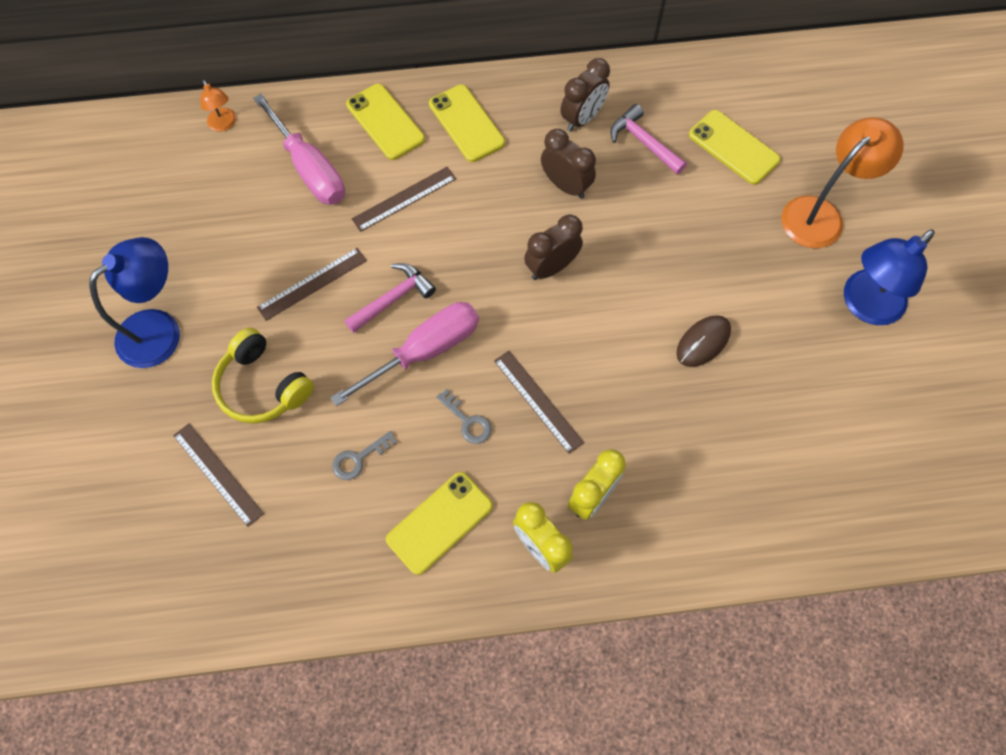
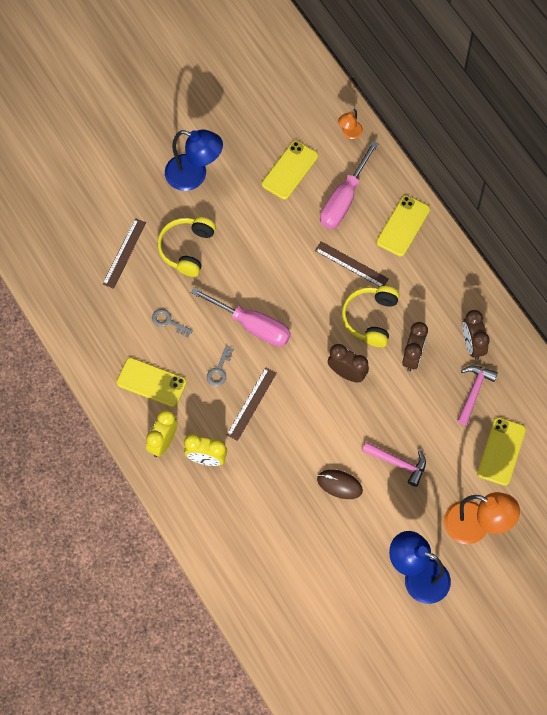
camera: 65 degrees right, 0 degrees up
(312, 284) = (265, 241): brown ruler -> none
(393, 298) = (278, 292): pink hammer -> pink hammer (398, 463)
(466, 123) = (428, 275): yellow phone -> yellow phone (289, 170)
(490, 209) = (370, 318): none -> yellow headphones
(582, 118) = (472, 345): brown clock -> brown clock turned 60 degrees clockwise

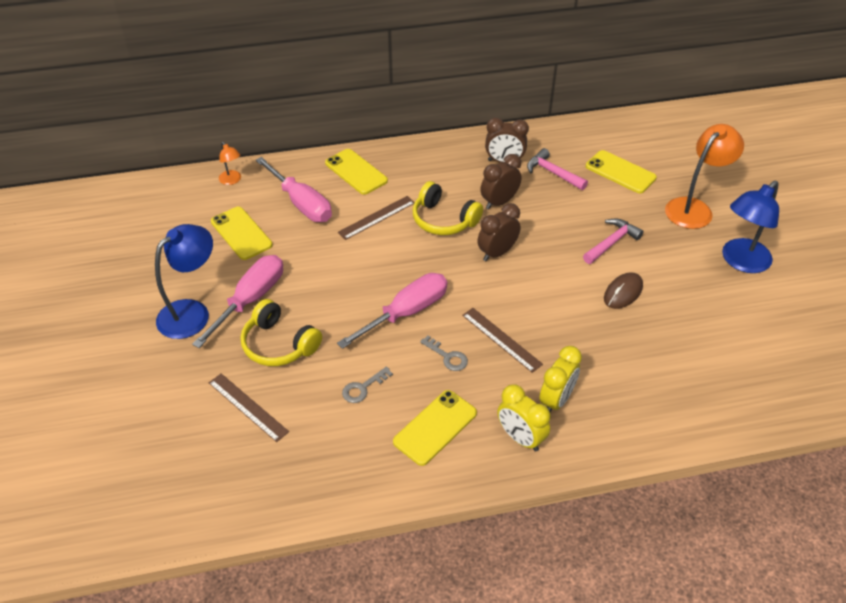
camera: 70 degrees left, 20 degrees down
(221, 210) = (250, 300): none -> pink screwdriver
(413, 357) = (499, 202): brown clock -> brown clock turned 75 degrees counterclockwise

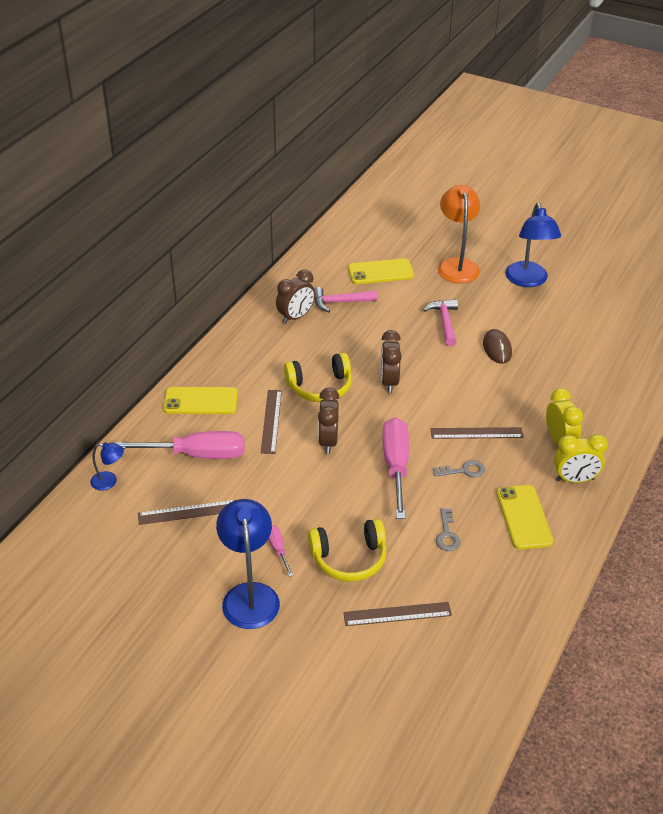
camera: 50 degrees left, 5 degrees down
(232, 180) = (109, 481): orange lamp -> blue lamp
(241, 233) = (188, 512): yellow phone -> brown ruler
(250, 300) = (278, 549): pink screwdriver -> pink screwdriver, size x0.47
(499, 202) = (337, 347): brown clock -> brown clock (328, 441)

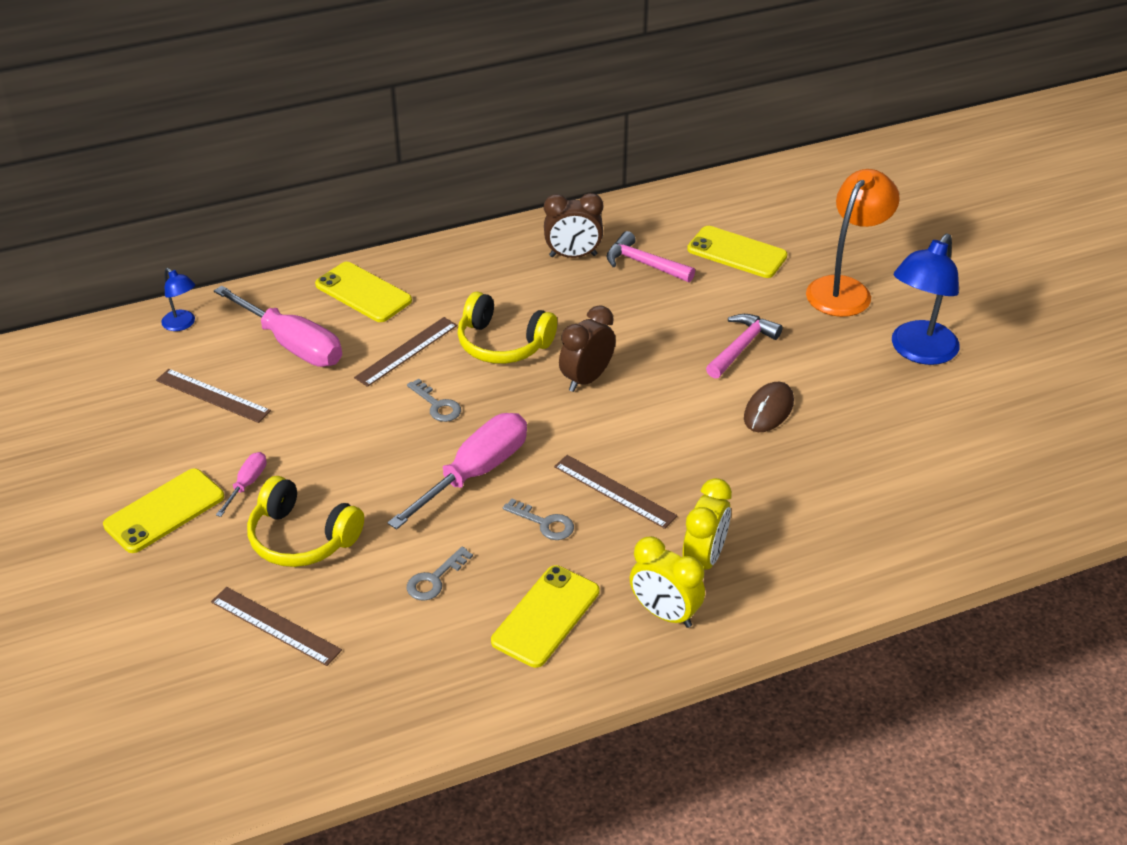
camera: 40 degrees right, 0 degrees up
(249, 595) = (164, 511): blue lamp -> yellow phone
(328, 441) = (437, 405): brown clock -> grey key

